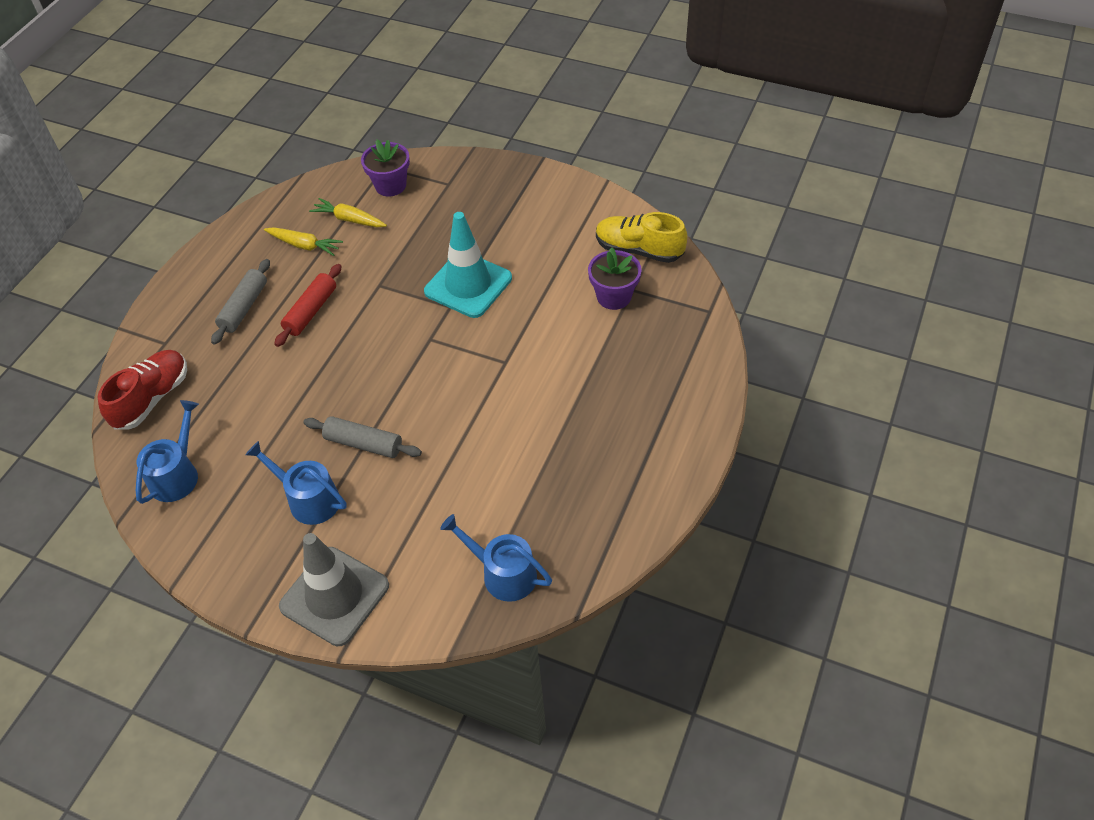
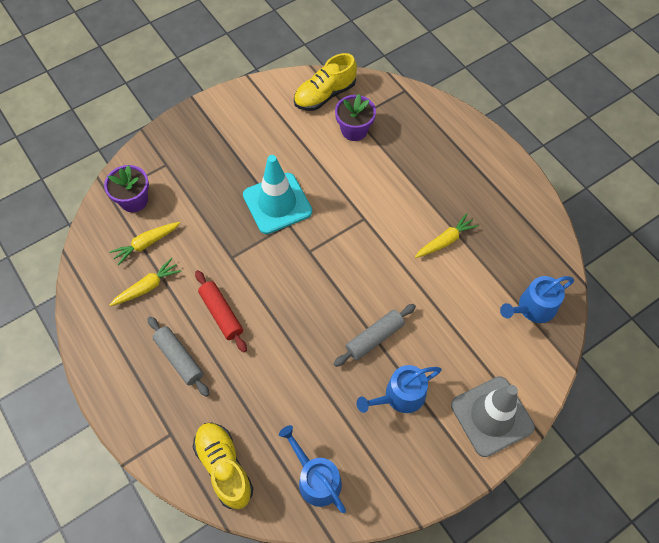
camera: 60 degrees left, 10 degrees up
(152, 398) = (224, 467): red shoe -> yellow shoe
(531, 446) = (445, 241): none -> yellow carrot

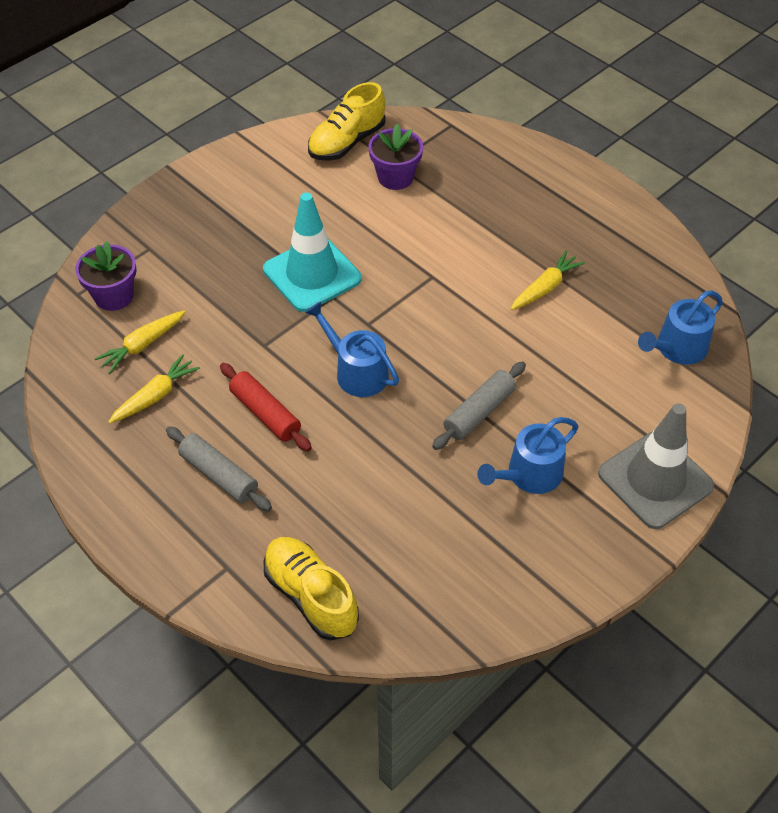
camera: 10 degrees left, 10 degrees down
(316, 479) = (440, 590): blue watering can -> blue watering can (357, 372)

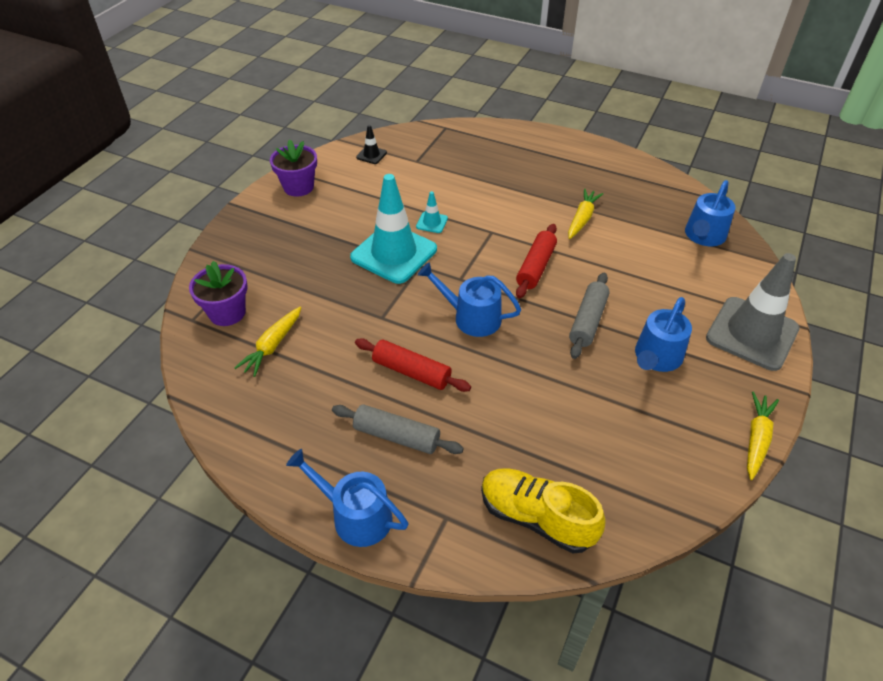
camera: 20 degrees left, 5 degrees down
(145, 539) = (355, 515): none -> blue watering can
(155, 396) = (304, 385): yellow carrot -> yellow carrot (756, 439)
(347, 142) = (371, 155): yellow shoe -> black traffic cone
(372, 247) = (432, 222): none -> turquoise traffic cone
(395, 177) = (423, 170): purple flower pot -> purple flower pot (298, 187)
(458, 333) = (536, 267): none -> red rolling pin

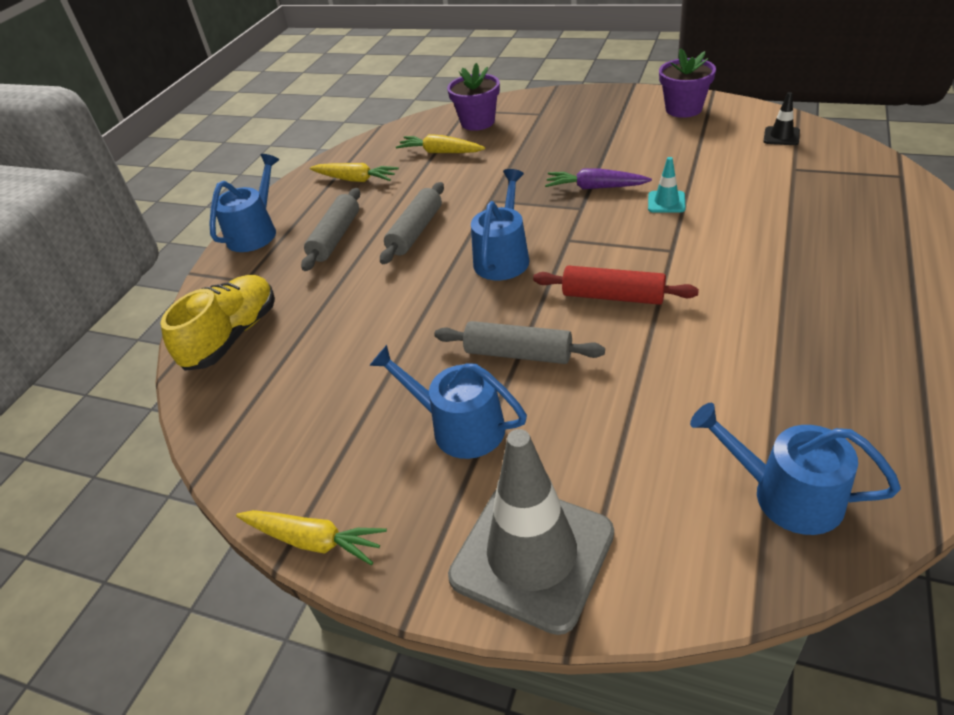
camera: 90 degrees right, 5 degrees down
(394, 253) = (595, 187): turquoise traffic cone -> purple carrot
(411, 372) = (415, 231): red rolling pin -> grey rolling pin
(582, 219) = (750, 332): yellow carrot -> yellow carrot (355, 179)

